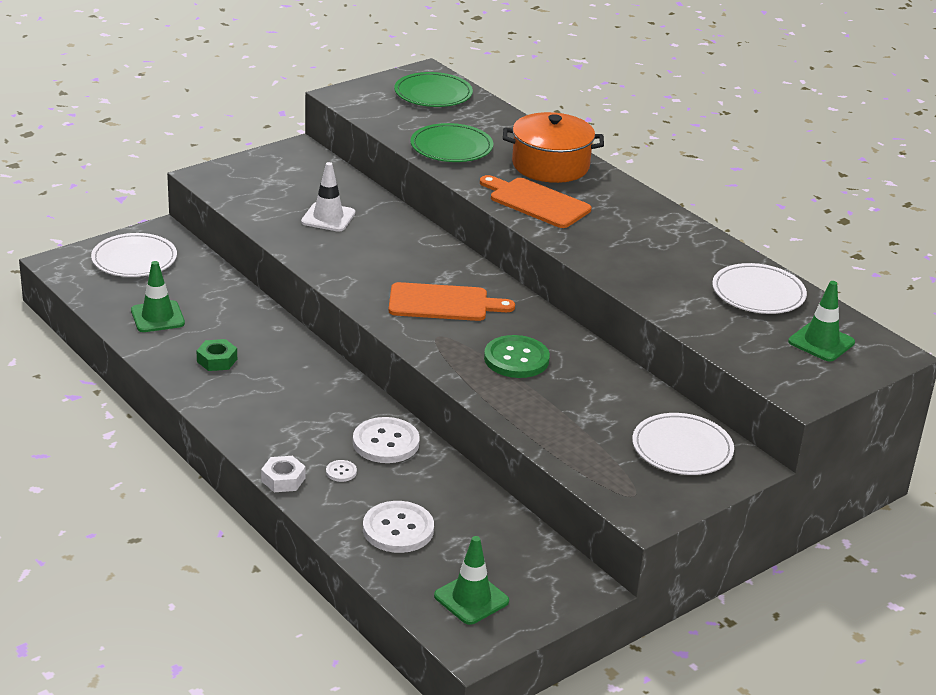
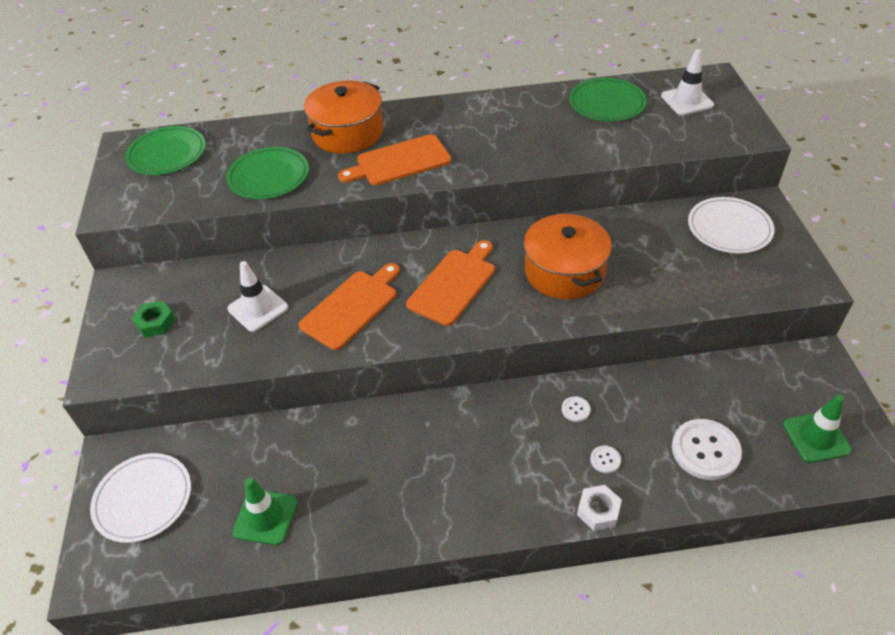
camera: 55 degrees left, 15 degrees up
(217, 360) = (375, 492): green nut -> green nut (155, 323)
(369, 260) = (352, 307): none -> orange cutting board
(386, 442) = (575, 410): white button -> white button, size x0.45
(516, 359) = (564, 271): green button -> orange pot
(758, 293) = (607, 103): white plate -> green plate
(821, 342) = (687, 101): green traffic cone -> white traffic cone

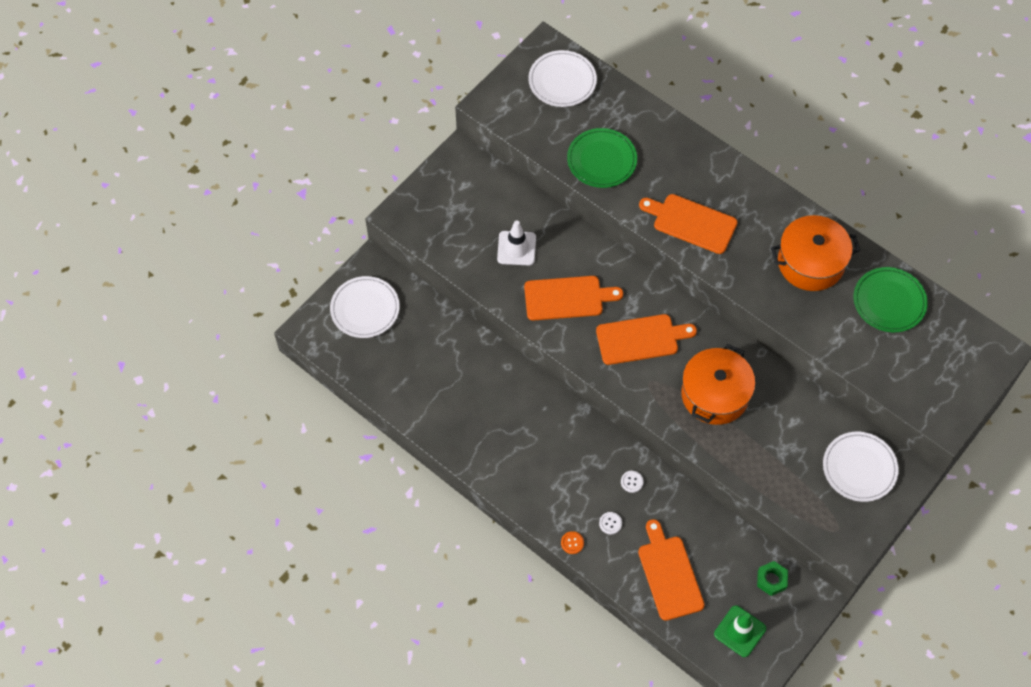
camera: 45 degrees right, 15 degrees up
(155, 323) = (454, 205): green nut -> green nut (771, 580)
(167, 154) = (562, 81): green plate -> white plate
(265, 517) = (411, 378): green traffic cone -> none
(347, 133) = (688, 165): orange pot -> orange pot (810, 262)
(598, 511) = (572, 543): white nut -> orange button
(687, 101) = (947, 352): white traffic cone -> none
(705, 450) = (669, 574): white button -> orange cutting board

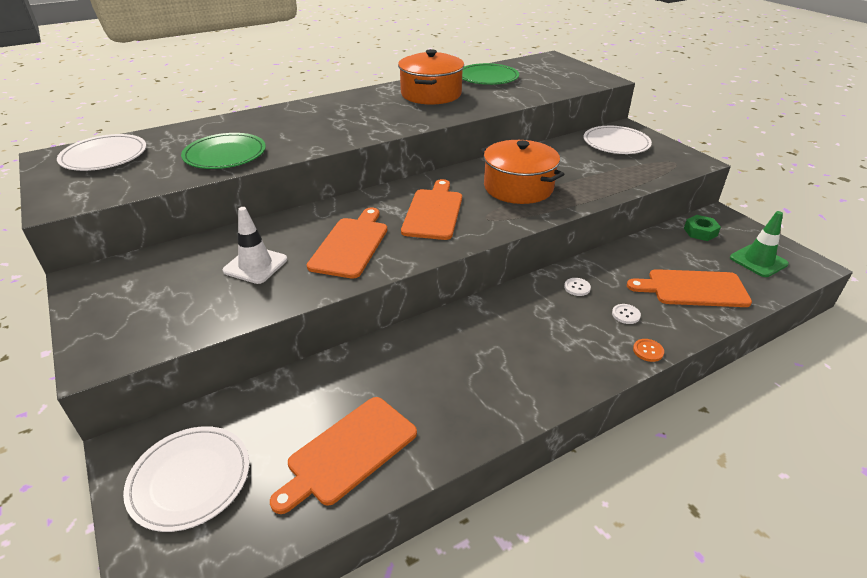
camera: 70 degrees left, 25 degrees down
(691, 222) = (345, 128): orange cutting board -> orange cutting board (348, 452)

